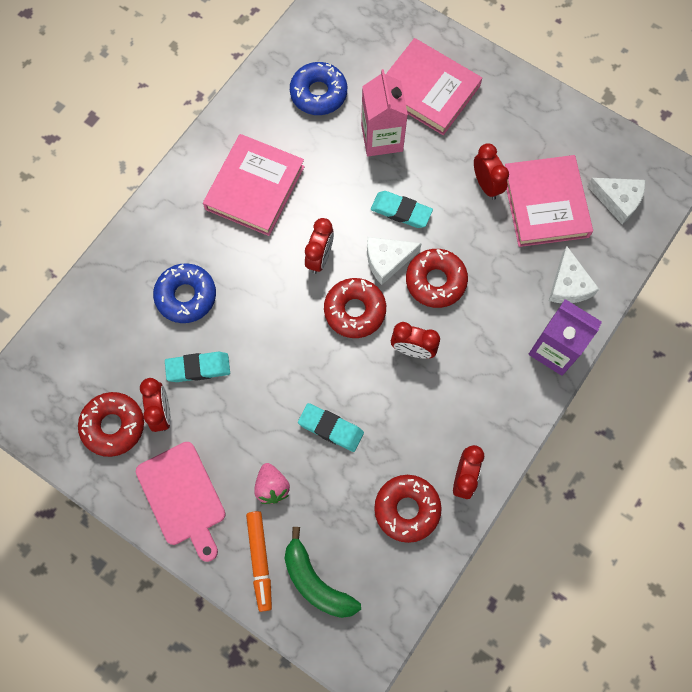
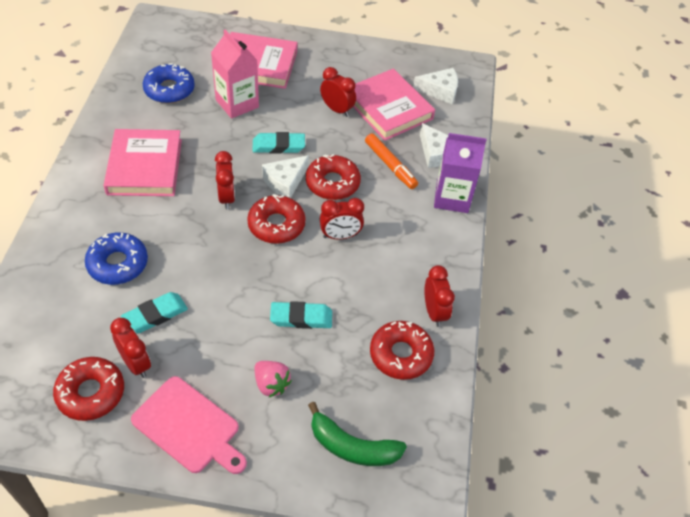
camera: 30 degrees left, 20 degrees down
(260, 561) = (290, 450): orange marker -> orange marker (390, 165)

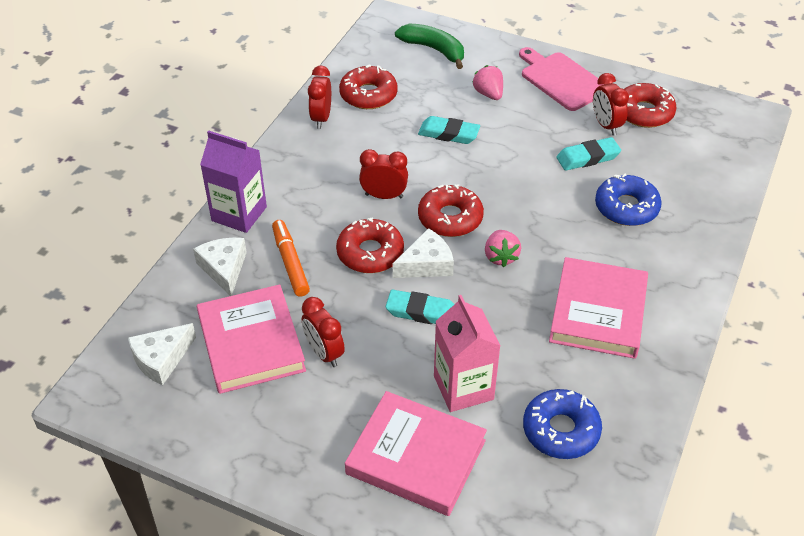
camera: 160 degrees left, 5 degrees down
(226, 197) = (500, 257): red clock -> pink strawberry
(440, 91) = (161, 359): white cheese -> white cheese turned 60 degrees counterclockwise

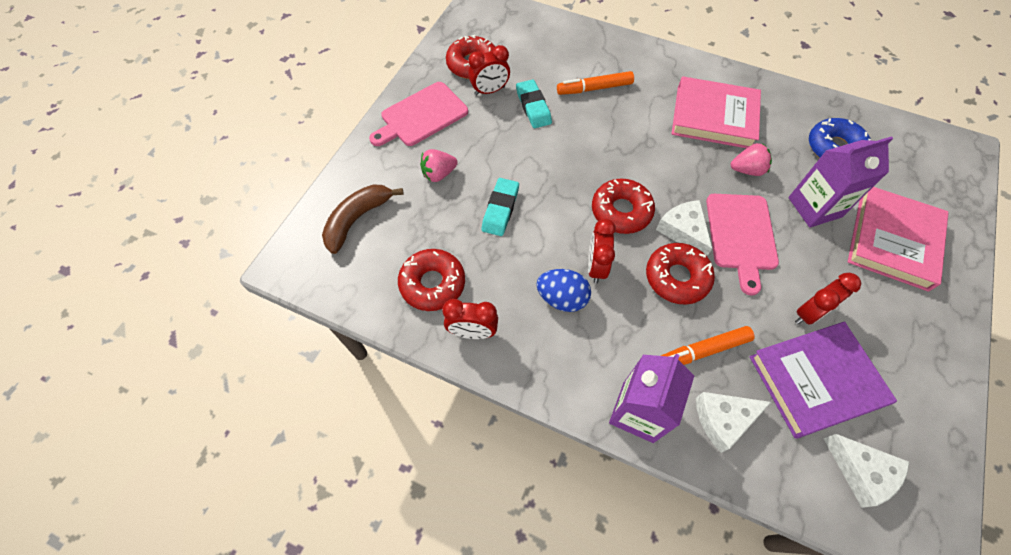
camera: 90 degrees left, 15 degrees up
(251, 343) = (815, 381): pink book -> purple book
(350, 172) = (562, 298): none -> blue egg
(421, 312) = (741, 235): turquoise eraser -> pink cutting board
(434, 50) = (357, 219): green banana -> brown banana
(463, 387) = (814, 207): pink carton -> purple carton
(500, 257) = (664, 175): pink strawberry -> pink strawberry (747, 170)
(626, 207) = (594, 88): blue donut -> orange marker

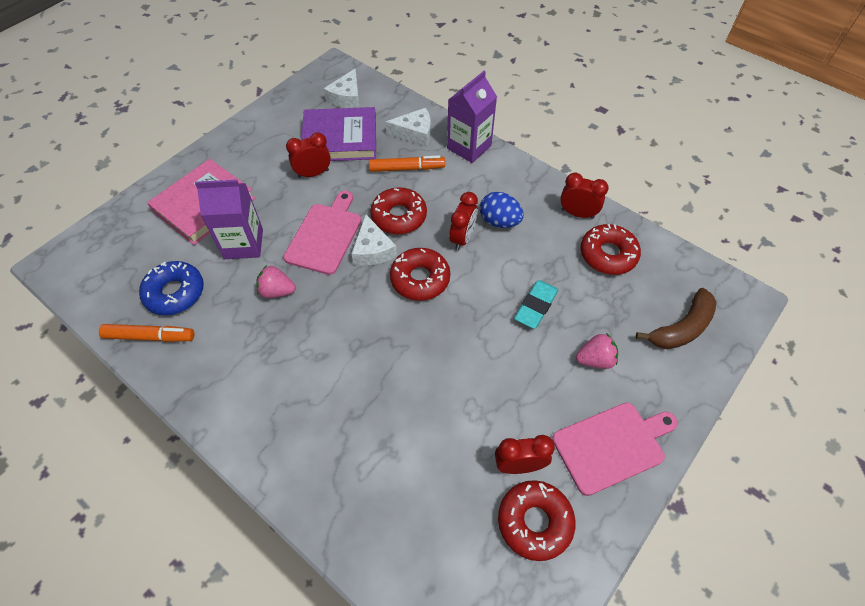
camera: 165 degrees left, 5 degrees down
(533, 107) = (469, 425): turquoise eraser -> none
(594, 88) = (384, 435): orange marker -> orange marker (150, 336)
(713, 117) = (268, 358): pink book -> none
(861, 471) = (347, 97): white cheese -> white cheese turned 135 degrees counterclockwise

